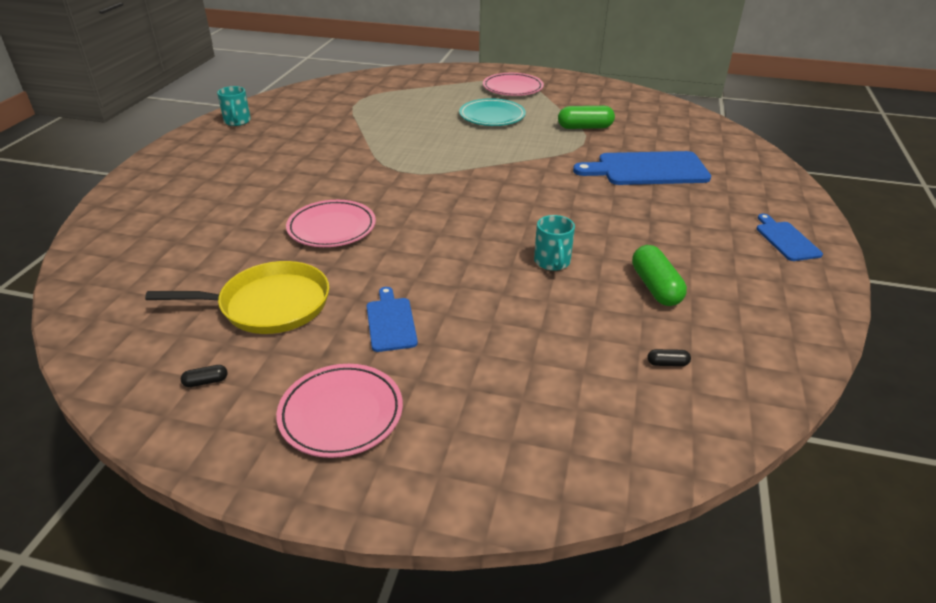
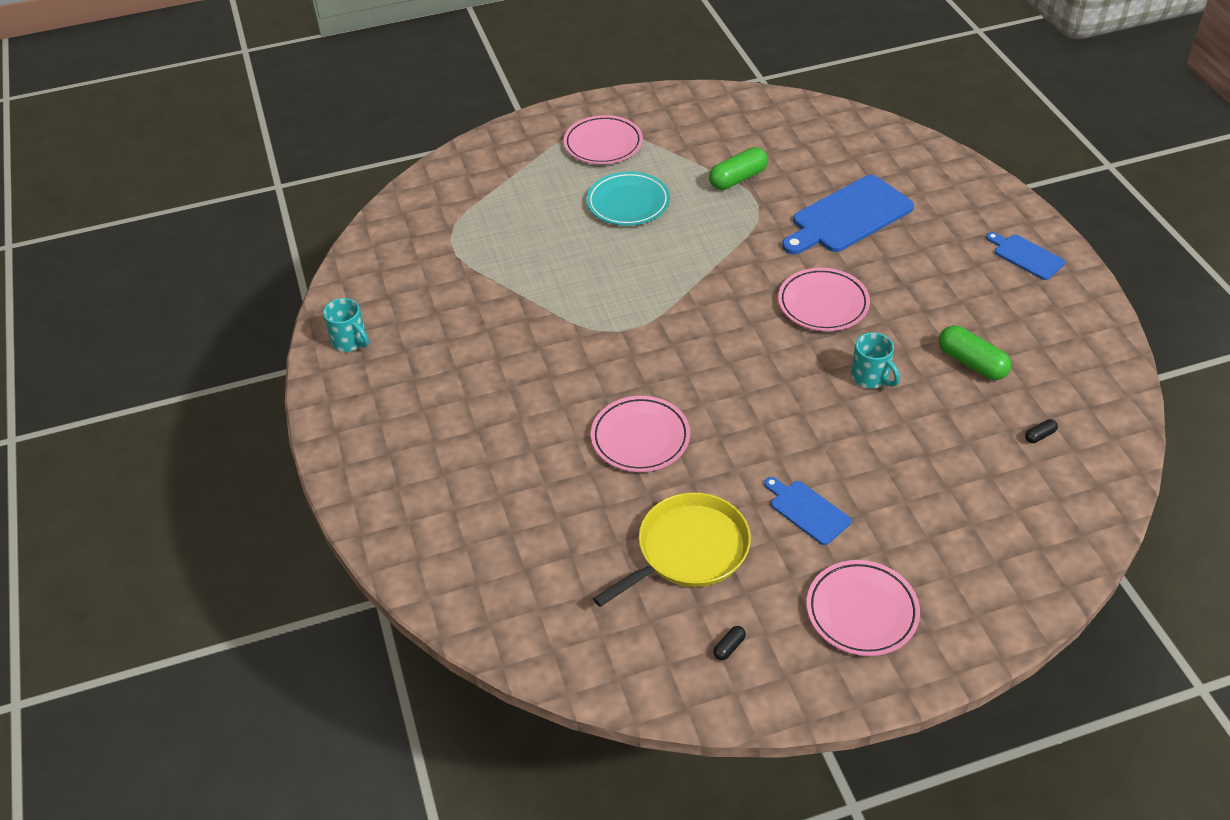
camera: 30 degrees left, 10 degrees up
(567, 207) = (823, 304): none -> pink plate

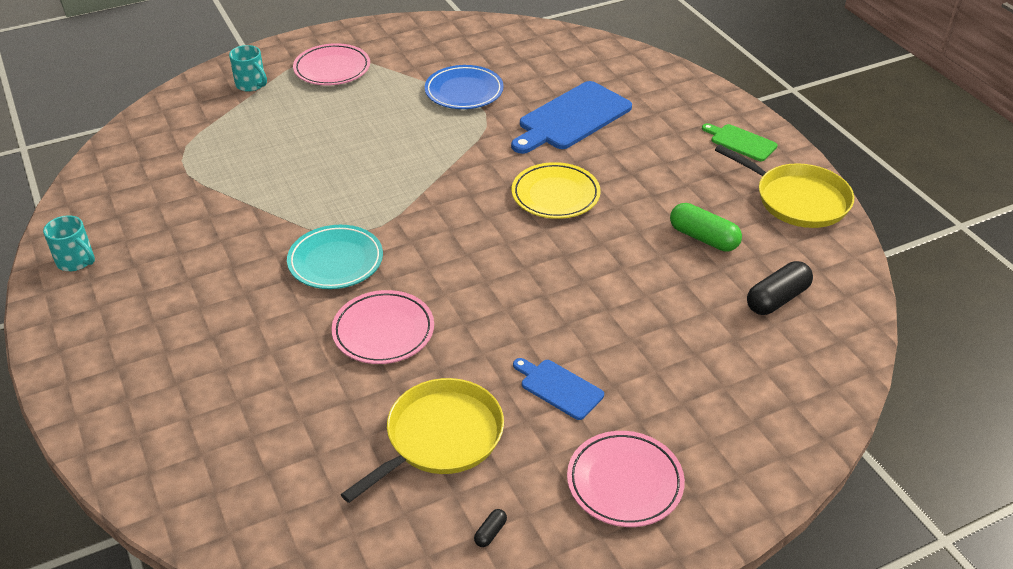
camera: 10 degrees left, 5 degrees down
(628, 203) = (359, 118): turquoise plate -> turquoise plate (335, 261)
(738, 179) = (464, 92): green capsule -> blue plate
(823, 304) = (555, 195): pink plate -> yellow plate
(871, 377) = (609, 258): turquoise mug -> turquoise mug (251, 85)
(1026, 256) = (740, 142): blue cutting board -> green cutting board
(1039, 436) = (777, 299): black capsule -> black capsule, size x2.21
(1078, 327) = (797, 200): none -> yellow pan

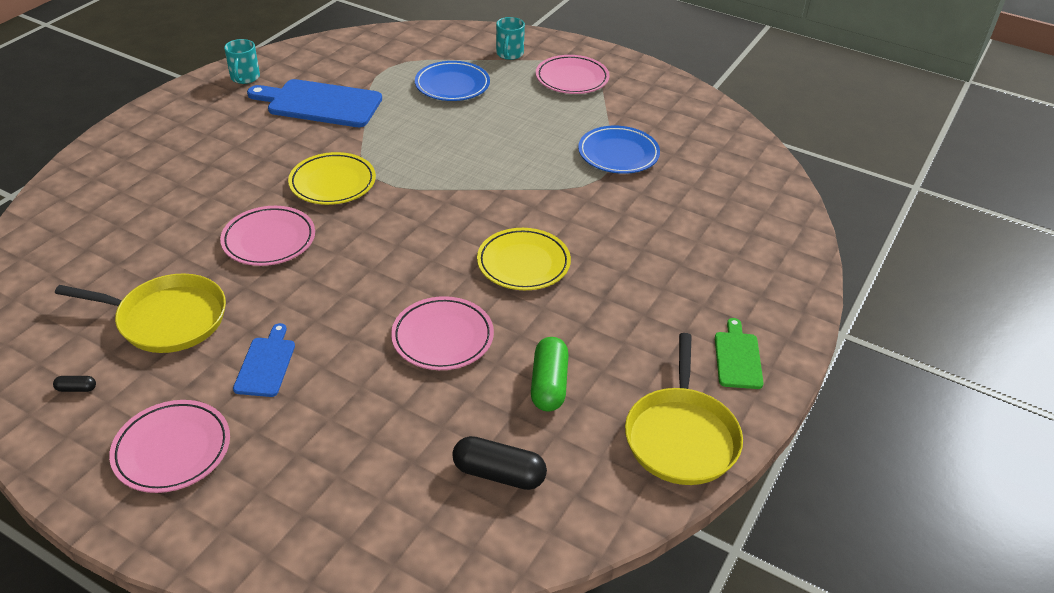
camera: 55 degrees right, 0 degrees up
(261, 135) = (452, 85): none -> blue plate
(335, 261) = (333, 183): turquoise plate -> yellow plate
(571, 118) = (649, 229): blue cutting board -> blue cutting board (320, 103)
(608, 272) = (442, 337): none -> pink plate

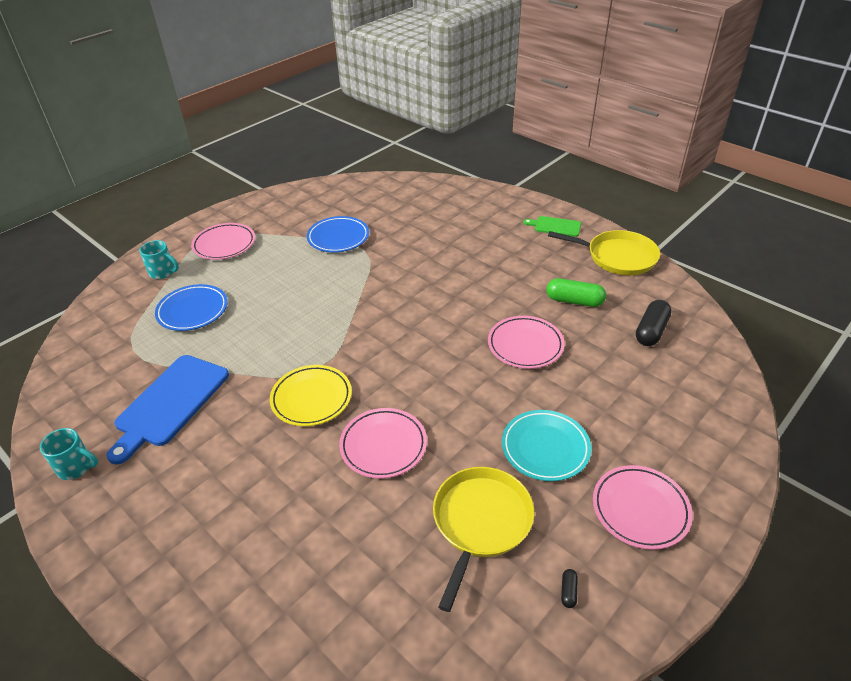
camera: 75 degrees left, 0 degrees up
(266, 364) = (545, 448): blue cutting board -> turquoise plate
(523, 263) = (452, 298): yellow plate -> none

